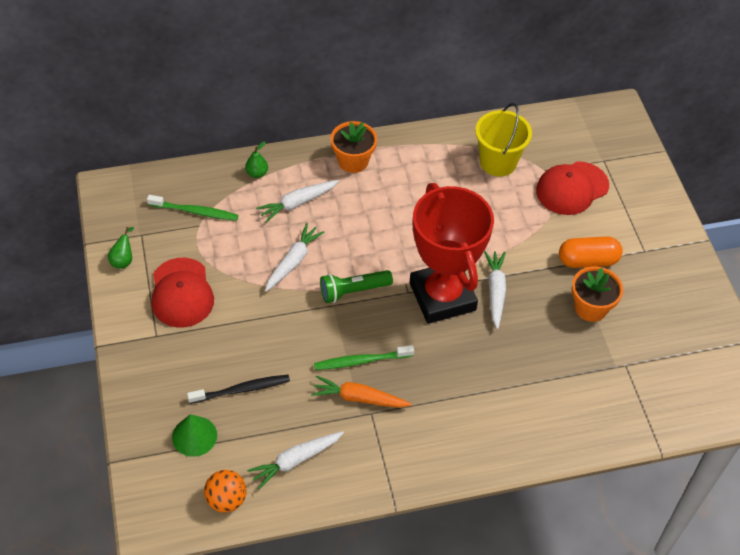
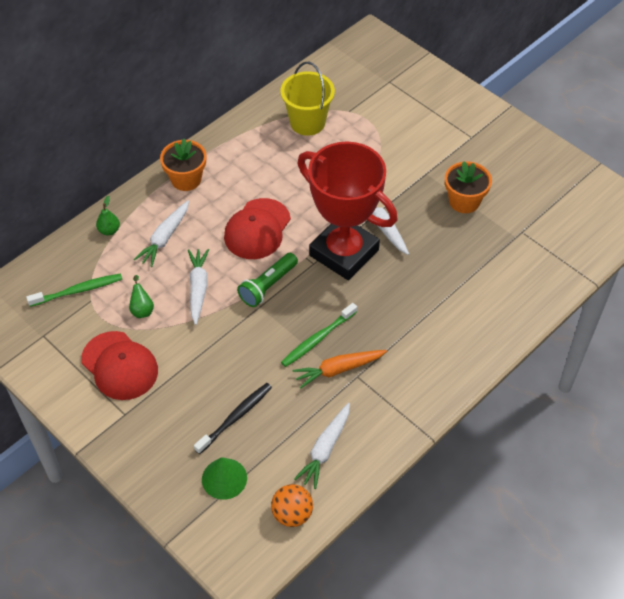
camera: 30 degrees left, 0 degrees up
(123, 260) = (43, 366): green pear -> green pear (142, 309)
(572, 188) = (381, 115): red cap -> red cap (257, 229)
(587, 260) = (435, 166): orange capsule -> none

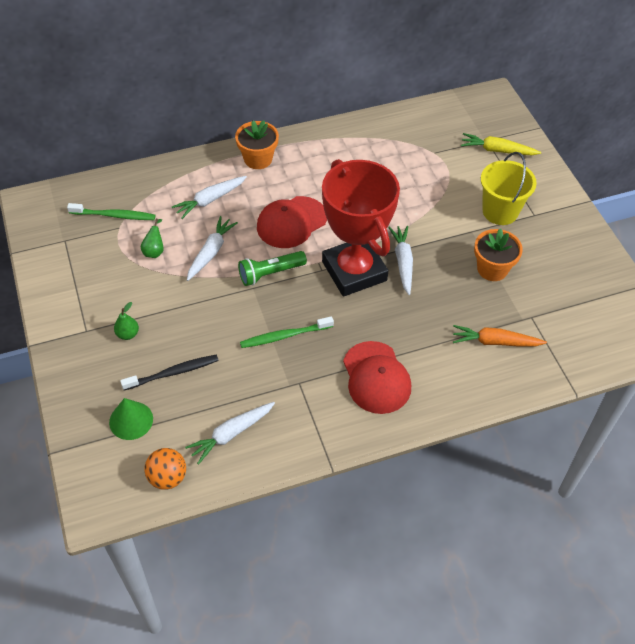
camera: 25 degrees right, 0 degrees up
(109, 230) = (169, 177): green pear -> green pear (128, 334)
(119, 366) = (107, 289): red cap -> red cap (376, 377)
(307, 122) = (391, 149): yellow bucket -> yellow bucket (500, 211)
(338, 370) = (286, 370): orange carrot -> orange carrot (495, 342)
(404, 88) = (497, 150): none -> yellow carrot

